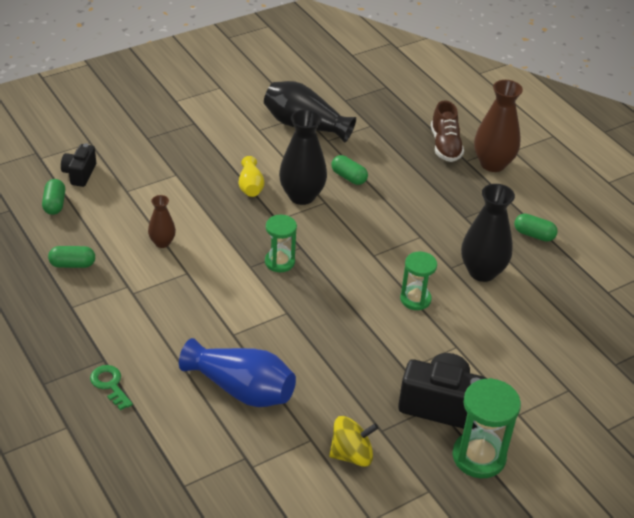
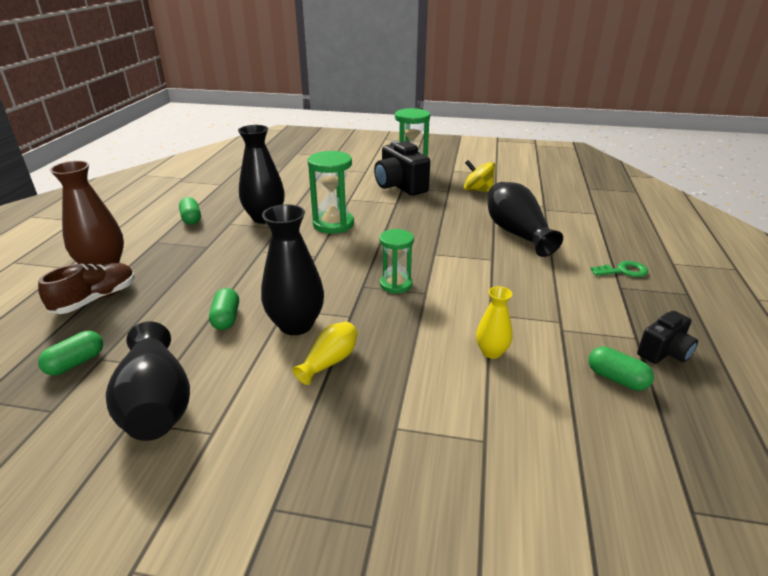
camera: 135 degrees left, 10 degrees down
(54, 204) = (609, 479): green capsule -> green capsule (76, 363)
(79, 174) = (540, 517): black camera -> black camera (664, 352)
(110, 385) = (623, 271): green key -> green key turned 105 degrees counterclockwise
(162, 242) = (491, 352): brown vase -> yellow vase
(241, 389) = (517, 233): blue vase -> black vase
(415, 299) = (333, 224): green hourglass -> green hourglass, size x1.53

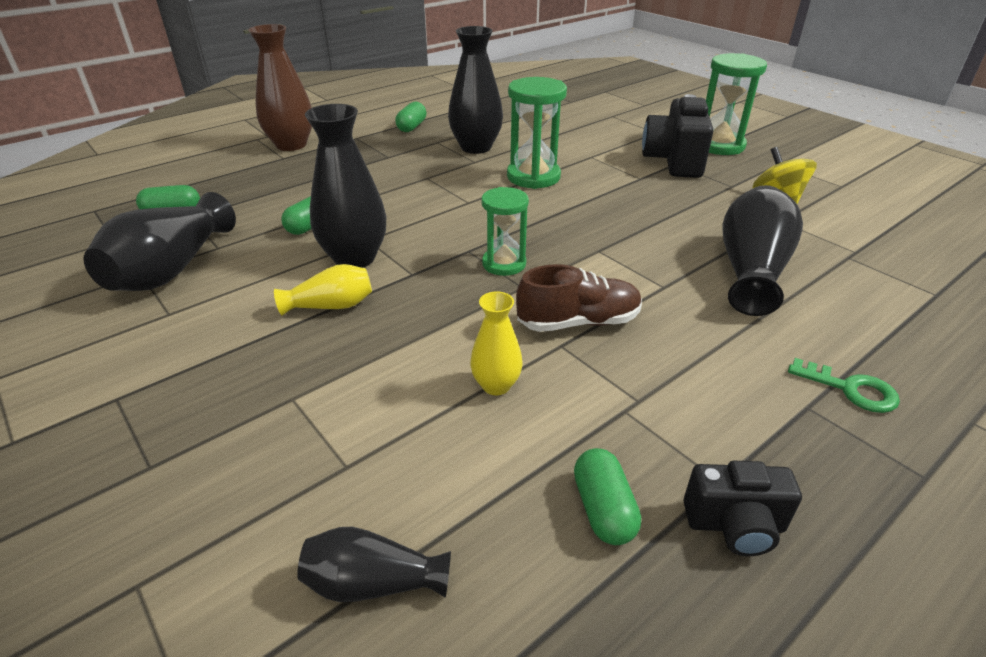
camera: 40 degrees right, 5 degrees up
(95, 299) = (250, 169): brown shoe -> brown shoe (578, 322)
(583, 481) = (373, 582): none -> black vase

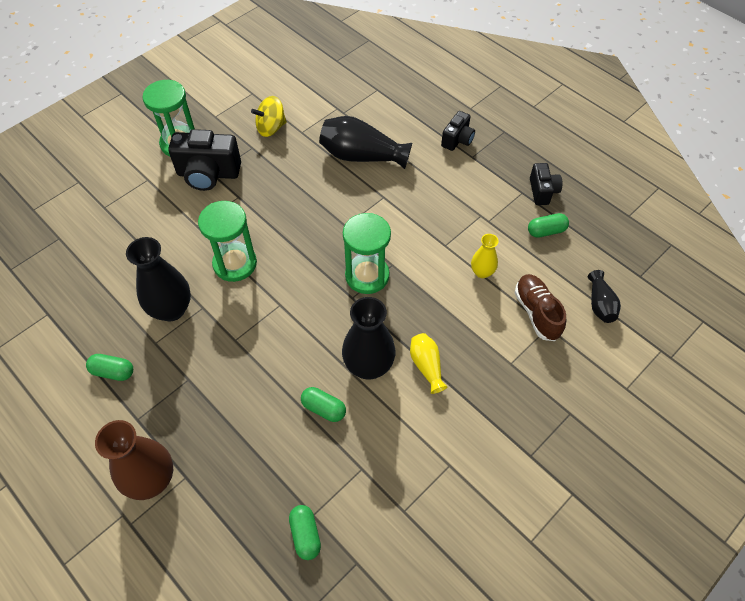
camera: 95 degrees left, 20 degrees up
(171, 269) = (396, 490): black vase -> none
(504, 264) = (367, 276): green hourglass -> green hourglass, size x1.53
(578, 322) = (423, 237): brown shoe -> brown shoe (537, 312)
(850, 389) = (457, 140): green key -> black camera

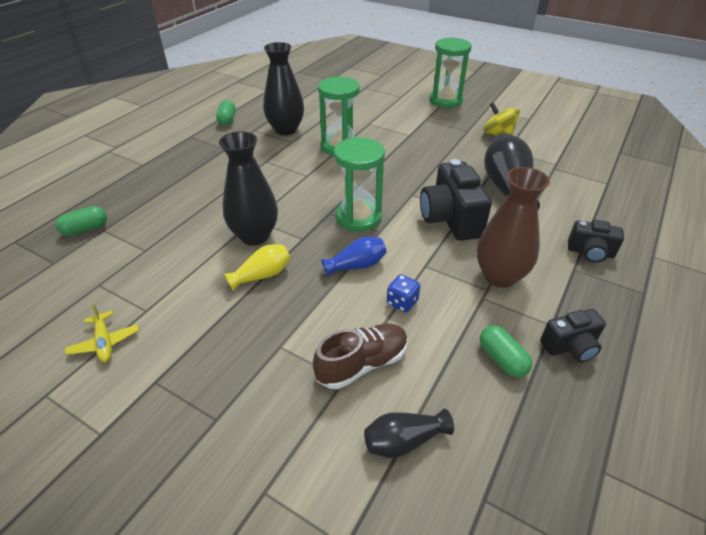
camera: 75 degrees right, 15 degrees down
(152, 479) = (141, 152): brown vase -> brown vase (499, 276)
(208, 174) = (424, 118): black camera -> black camera (450, 219)
(324, 408) = (205, 217): green capsule -> none
(432, 292) = (356, 265): none -> blue vase
(481, 498) = (104, 342): none -> yellow plane
(482, 272) = (402, 302): yellow vase -> blue dice

